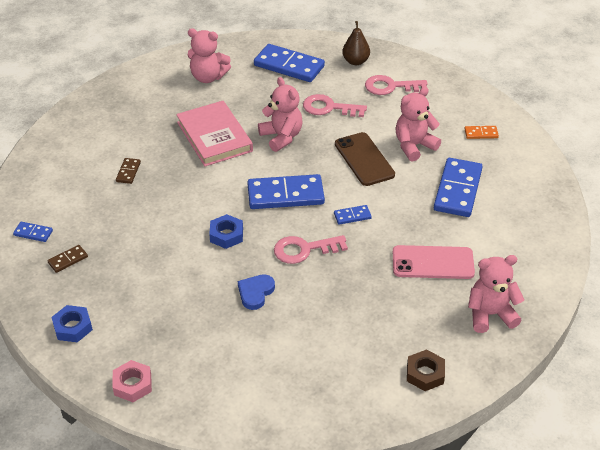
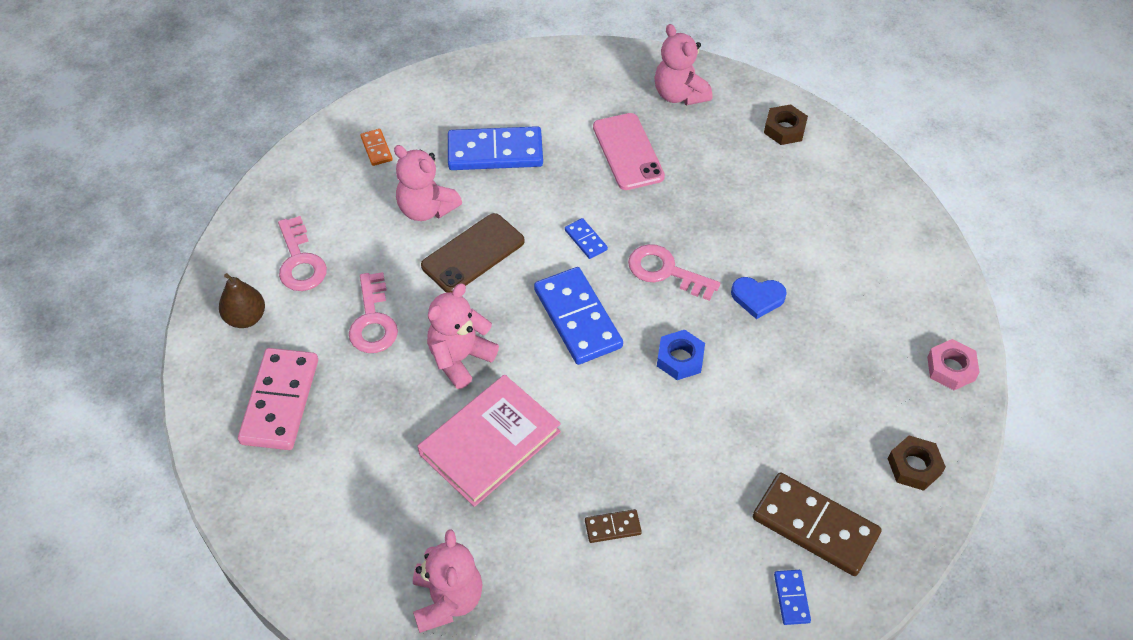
camera: 110 degrees left, 10 degrees up
(68, 260) = (815, 526): brown domino -> brown domino, size x2.18
(73, 327) = (914, 466): blue nut -> brown nut
(208, 77) = (342, 507): pink teddy bear -> pink teddy bear (447, 600)
(289, 66) = (280, 401): blue domino -> pink domino
(304, 250) = (665, 271): pink key -> pink key turned 150 degrees clockwise

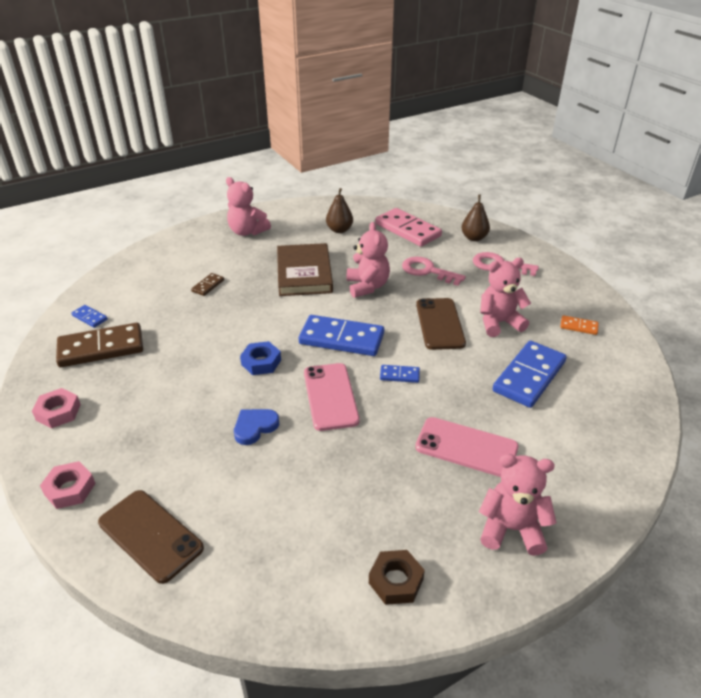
camera: 130 degrees right, 15 degrees down
(345, 482) = (339, 230): none -> brown pear
(490, 443) = (304, 273): pink book -> brown book
(665, 271) = (330, 396): pink key -> pink phone
(914, 279) = (150, 535): none -> brown phone
(914, 466) = (58, 412): brown nut -> pink nut

